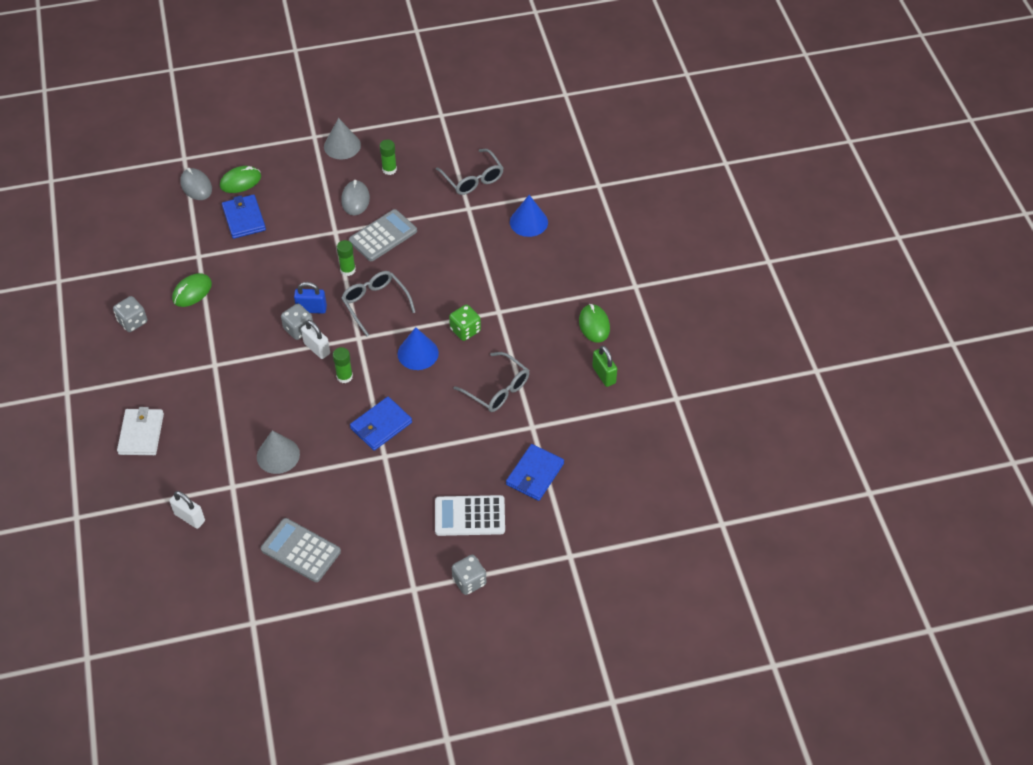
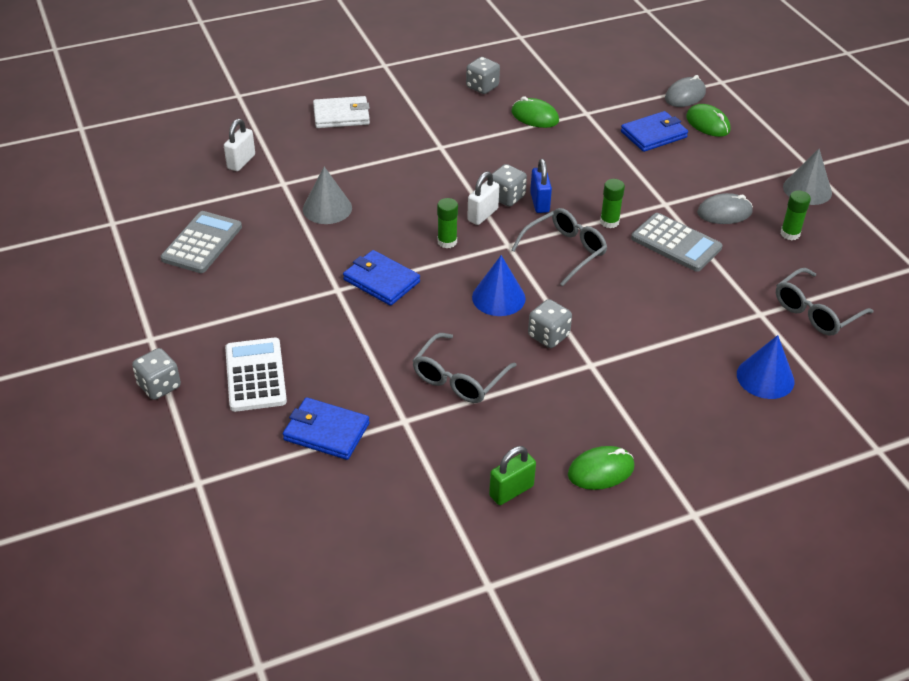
camera: 80 degrees right, 10 degrees down
(465, 330) = (548, 336): green dice -> grey dice

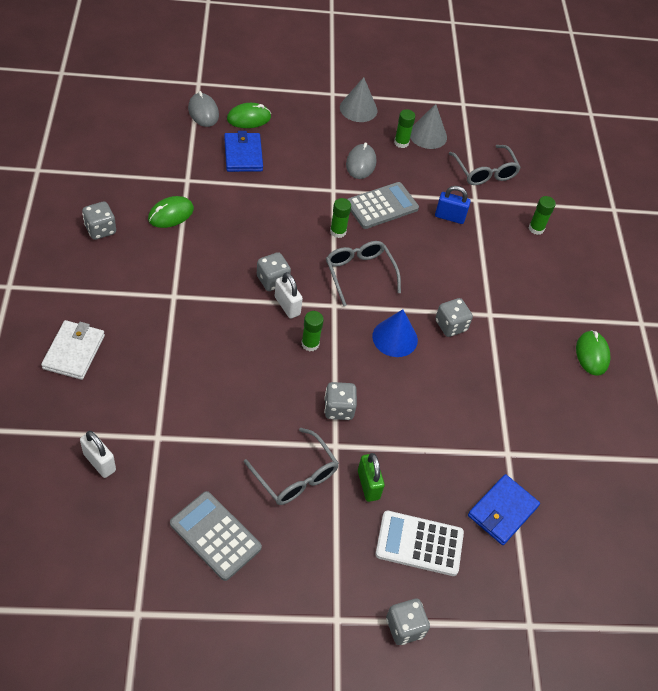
camera: 75 degrees left, 10 degrees up
(327, 208) = (217, 414): grey cone -> grey cone (428, 135)
(381, 281) = (338, 409): blue wallet -> grey dice
(459, 379) = (475, 400): grey glasses -> grey glasses (295, 476)
(511, 491) = (596, 413): green padlock -> green padlock (368, 485)
(539, 202) = (291, 262): blue padlock -> blue padlock (449, 217)
(765, 377) = (536, 228): blue cone -> green glue stick

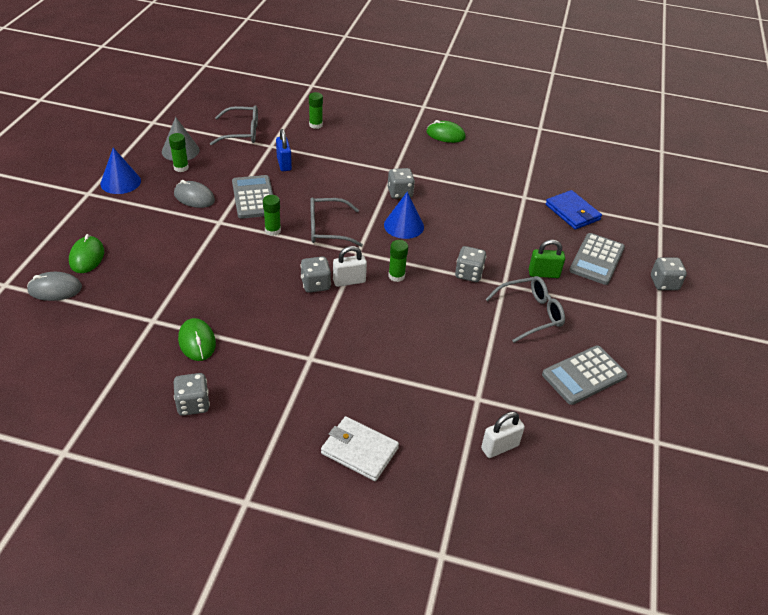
camera: 70 degrees left, 10 degrees down
(243, 154) = (138, 271): blue wallet -> none
(358, 109) = (120, 182): grey cone -> blue cone
(419, 543) = (596, 259): white calculator -> grey calculator
(449, 217) = (284, 164): blue padlock -> blue padlock turned 45 degrees counterclockwise

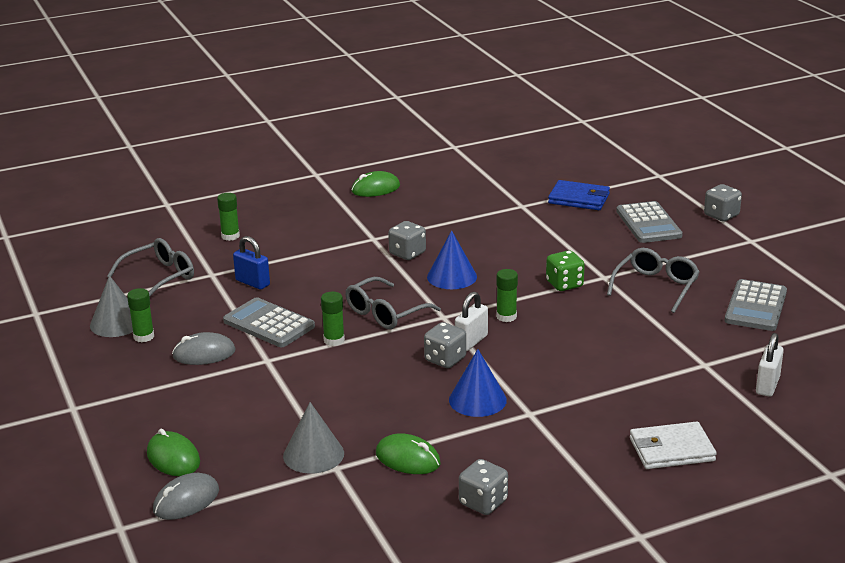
camera: 35 degrees left, 15 degrees down
(120, 182) = (94, 380): blue cone -> blue cone (477, 400)
(154, 303) = (313, 454): none -> grey cone
(468, 274) = (564, 284): grey dice -> green dice
(543, 274) = (623, 254): green padlock -> none

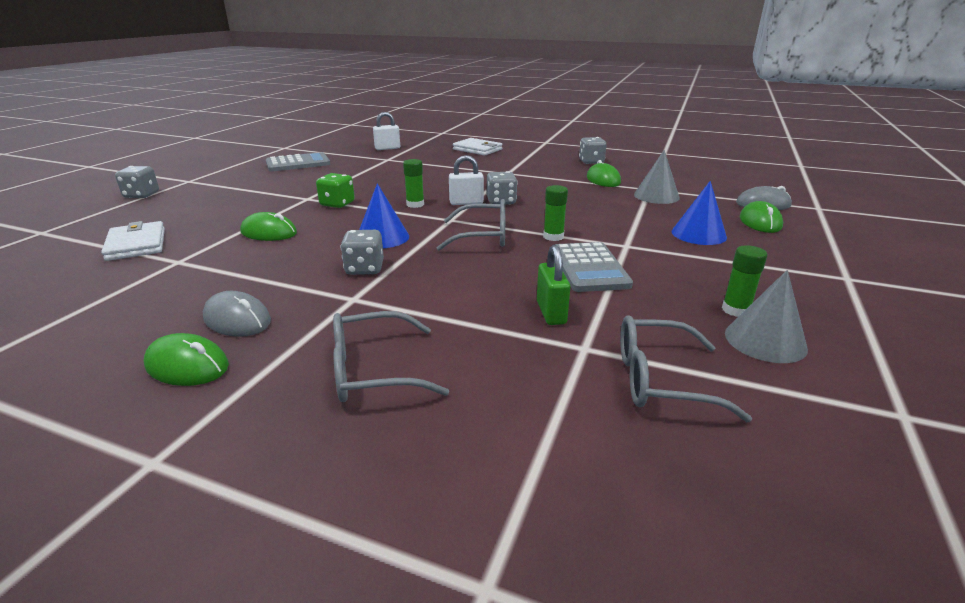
camera: 135 degrees left, 0 degrees up
(204, 353) = (679, 270): grey mouse -> grey mouse (237, 320)
(230, 236) = (485, 398): green glue stick -> none
(252, 283) = (551, 313): blue padlock -> green padlock
(477, 400) = (522, 184): blue cone -> blue cone (698, 234)
(532, 242) = (269, 233): none -> green mouse
(579, 199) = (136, 244): blue wallet -> white wallet
(648, 223) = (181, 209): grey calculator -> none
(656, 286) = (303, 184): grey glasses -> grey glasses (373, 371)

